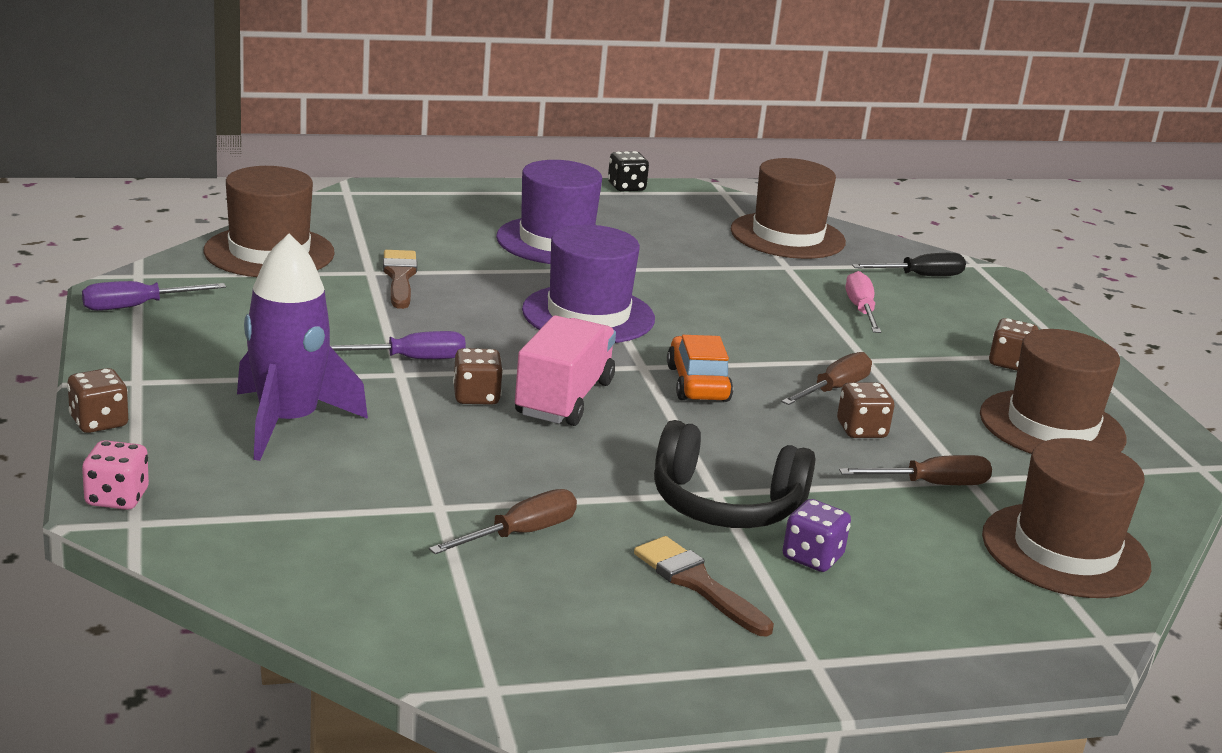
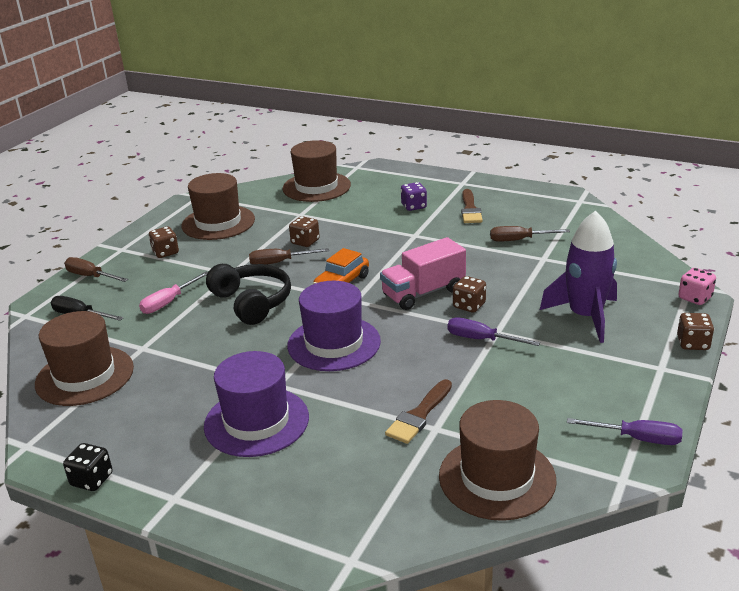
camera: 135 degrees left, 5 degrees up
(725, 505) = (418, 230): black headphones -> black headphones (252, 302)
(931, 484) = (320, 216): brown screwdriver -> brown screwdriver (90, 276)

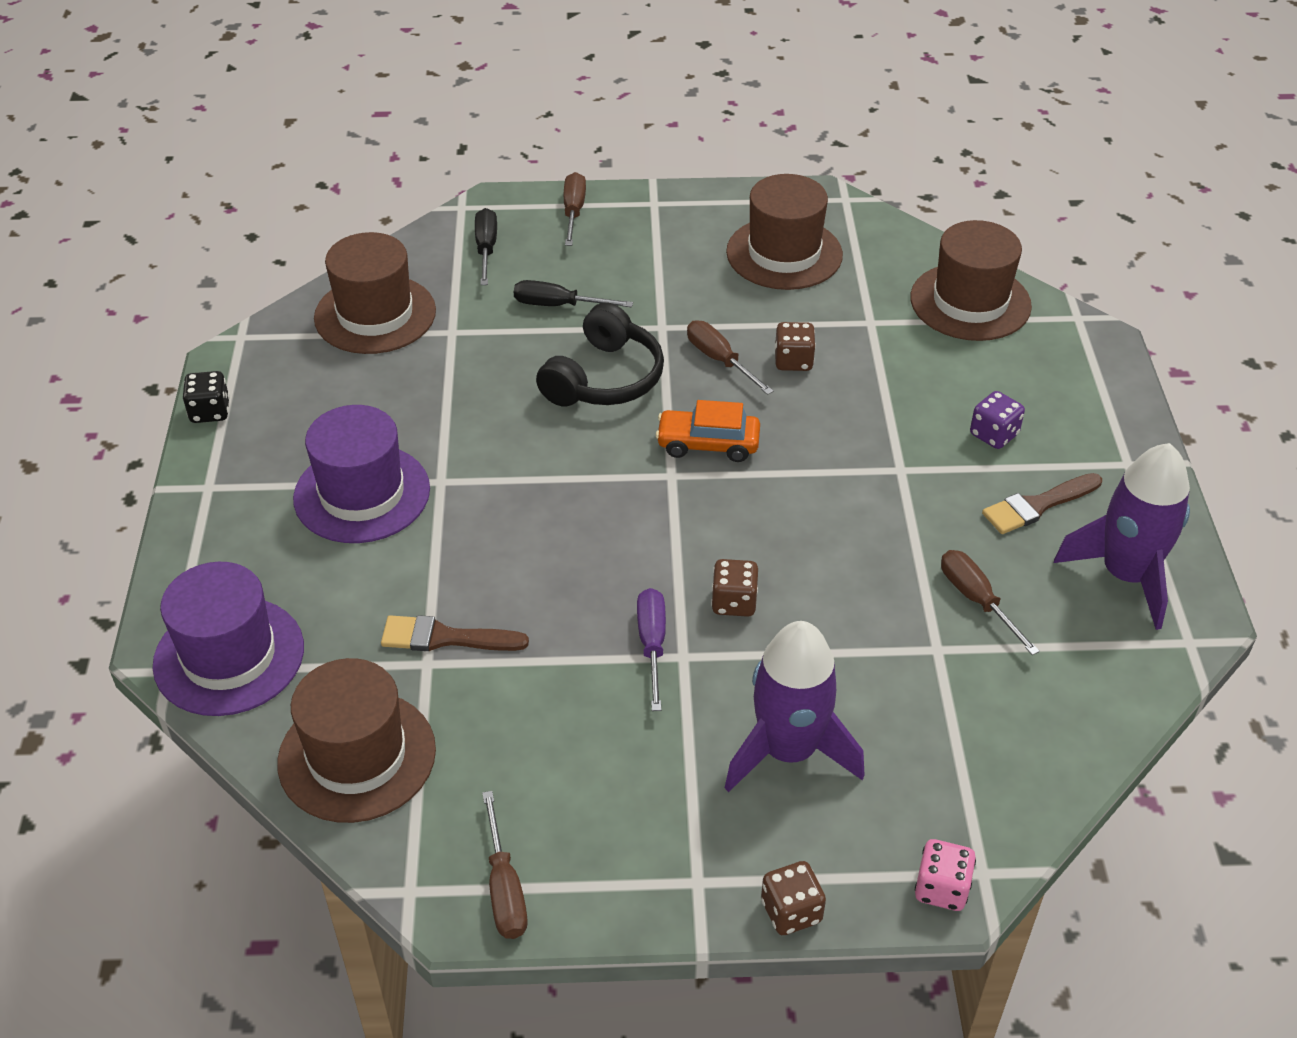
camera: 60 degrees right, 15 degrees up
(165, 252) = (672, 244): brown dice -> none
(169, 302) = (558, 305): pink screwdriver -> black screwdriver
(334, 343) = (555, 496): purple hat -> purple hat (229, 656)
(423, 293) = (737, 539): pink truck -> none
(530, 203) = (1125, 575): none -> purple rocket
(637, 438) = (504, 888): purple screwdriver -> brown screwdriver

